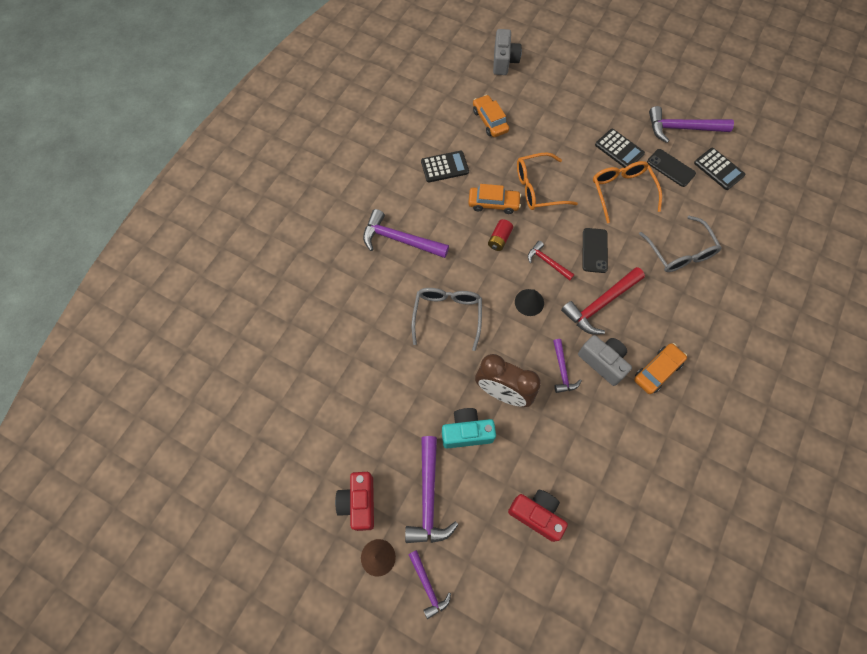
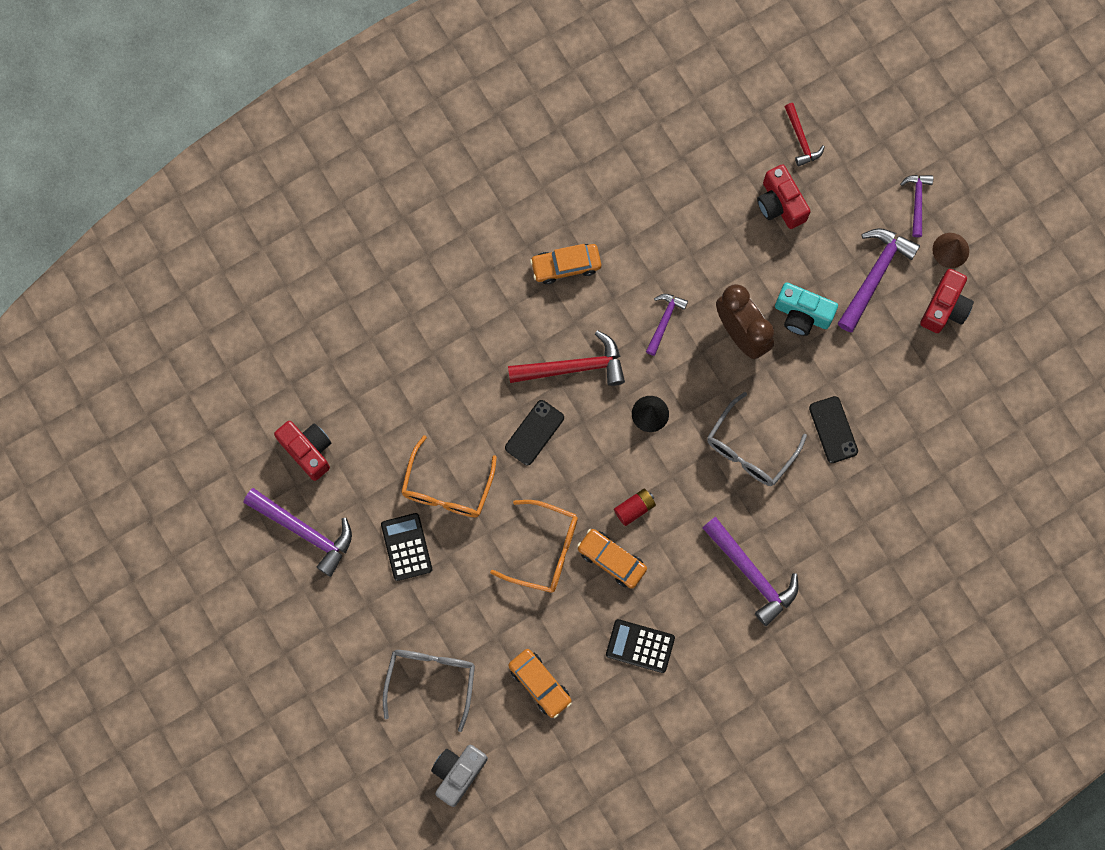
camera: 150 degrees left, 10 degrees up
(490, 121) = (540, 684): orange car -> orange car turned 45 degrees counterclockwise
(547, 262) = (598, 449): red hammer -> red hammer (801, 139)
(603, 362) = (616, 306): grey camera -> none
(670, 168) = (364, 485): black phone -> black phone (833, 430)
(680, 252) = (440, 375): grey glasses -> grey glasses (431, 679)
(718, 169) = (308, 450): black calculator -> red camera

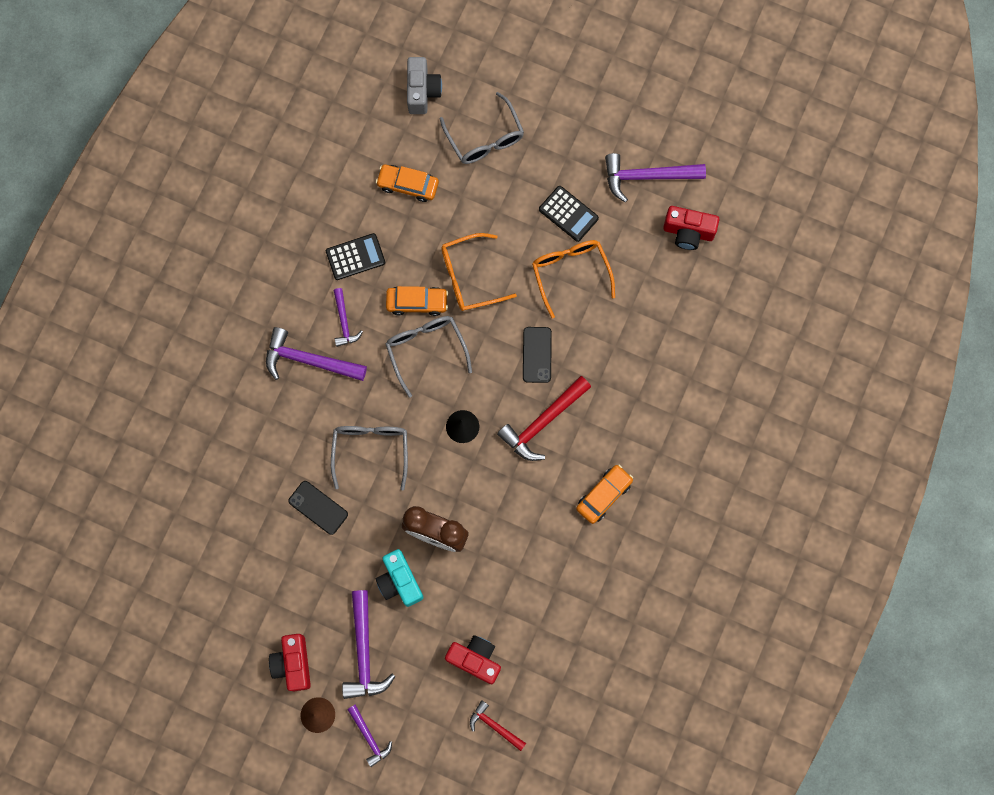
camera: 145 degrees right, 0 degrees up
(634, 508) = (426, 349): red battery -> grey glasses
(664, 321) = (500, 504): purple hammer -> purple hammer (344, 322)
(802, 314) = (399, 581): turquoise camera -> turquoise camera turned 105 degrees counterclockwise

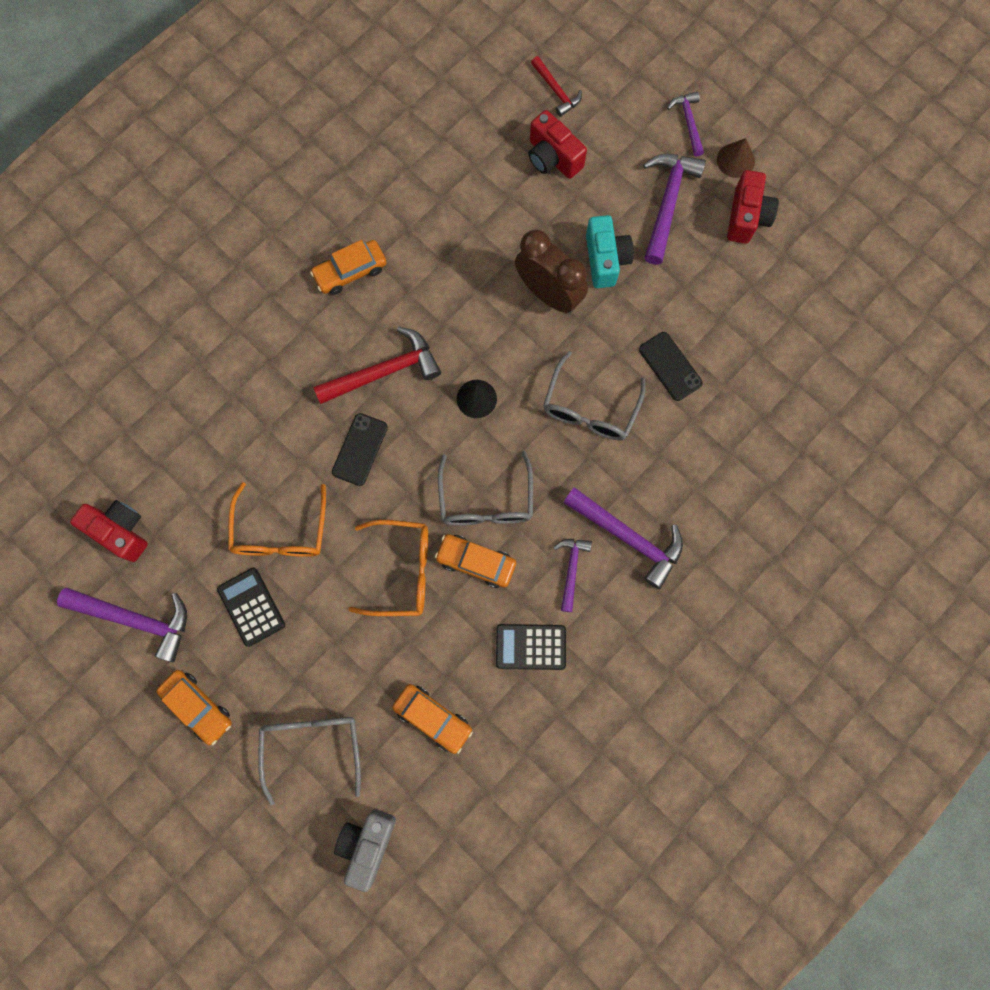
camera: 160 degrees left, 0 degrees up
(576, 135) = (197, 707): none -> orange car

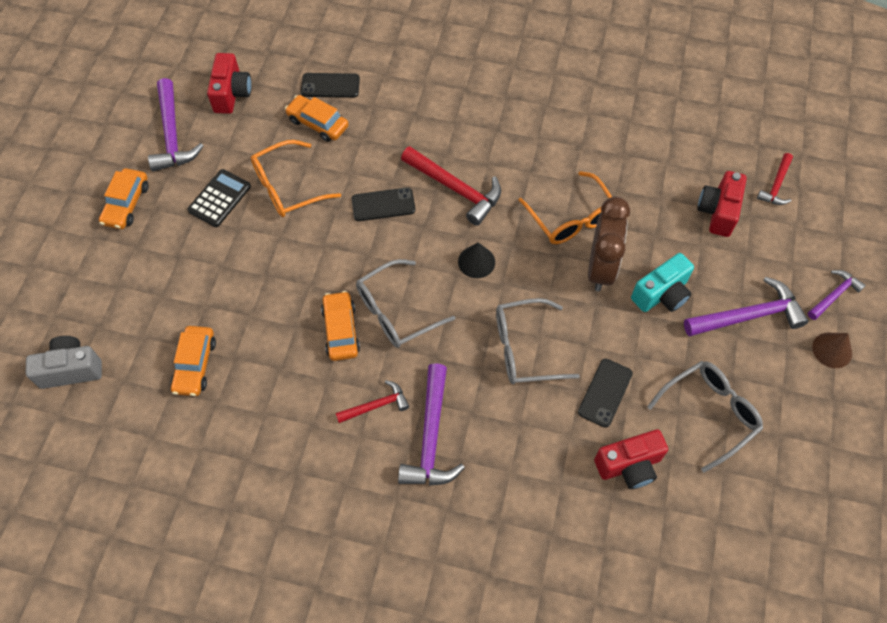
camera: 60 degrees right, 15 degrees down
(177, 424) = (330, 85): none -> black phone
(312, 746) = (132, 292): grey glasses -> grey glasses (710, 413)
(350, 271) = (519, 127): orange car -> orange car (318, 123)
(402, 571) = (303, 282): orange glasses -> orange glasses (571, 218)
(530, 646) = (292, 408): black calculator -> none
(571, 569) = (376, 405): purple hammer -> red hammer
(746, 217) = (787, 386): red camera -> red camera (629, 465)

